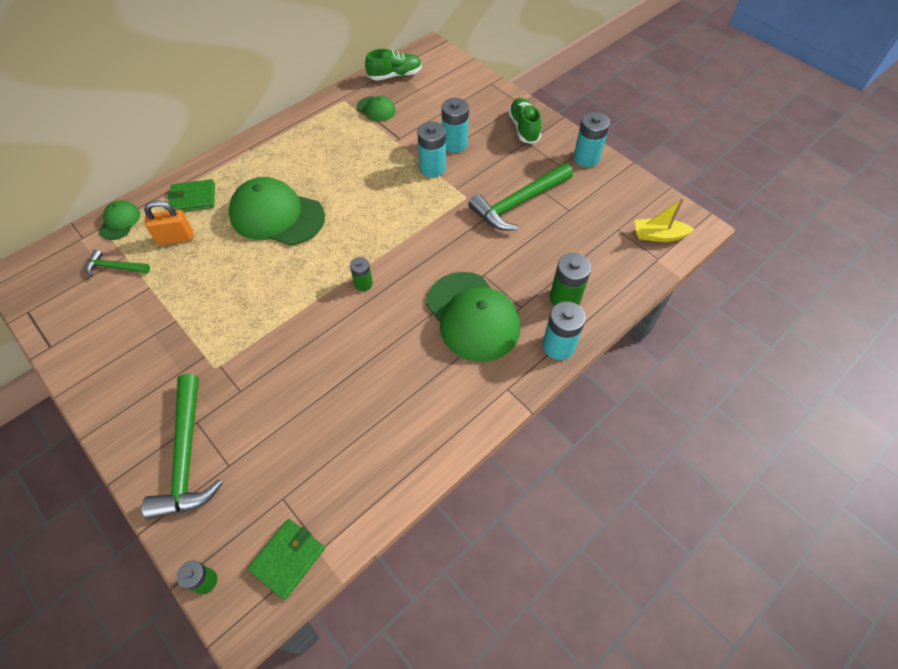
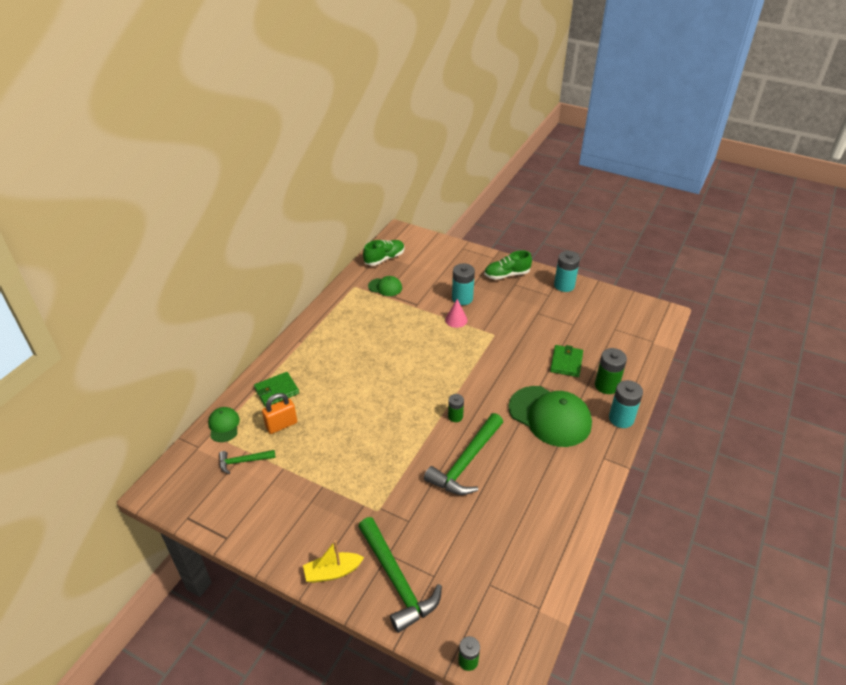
camera: 20 degrees left, 15 degrees down
(277, 216) = (355, 386): green cap -> none
(287, 559) = (520, 623): green wallet -> green wallet (566, 362)
(432, 168) = (456, 320): turquoise battery -> pink cone
(519, 203) = (535, 328): green hammer -> green hammer (466, 462)
(524, 128) = (506, 275): green shoe -> green shoe turned 75 degrees counterclockwise
(658, 235) = (644, 326): yellow boat -> yellow boat (332, 572)

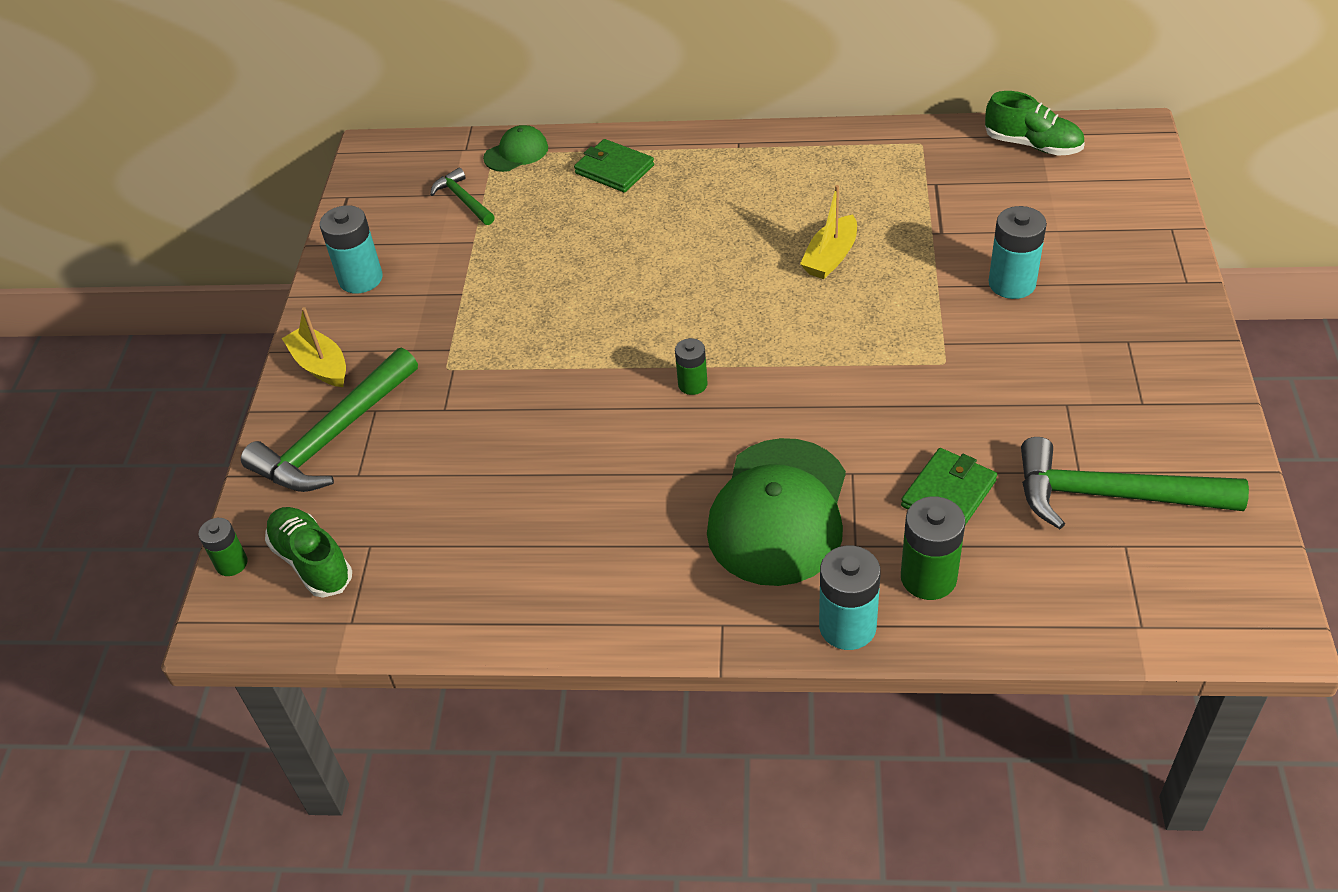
camera: 70 degrees right, 5 degrees up
(281, 425) = (551, 204): orange padlock -> none
(385, 287) = (953, 178): green cap -> none
(405, 341) = (830, 257): none -> yellow boat
(456, 320) = (942, 297): pink cone -> none
(466, 462) = (598, 434): green hammer -> green hammer (1113, 495)
(506, 275) = (1147, 319): green shoe -> green shoe (312, 562)
(564, 285) = (1200, 418): turquoise battery -> turquoise battery (360, 279)
(566, 362) = (948, 493): green wallet -> green wallet turned 45 degrees counterclockwise

